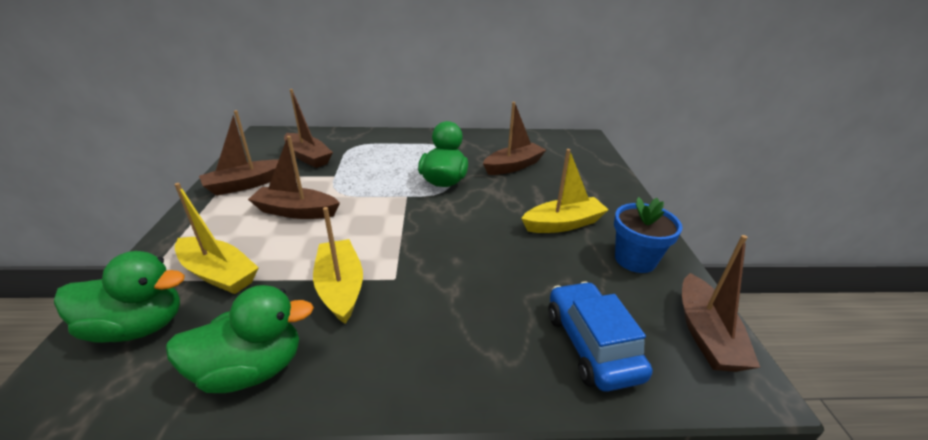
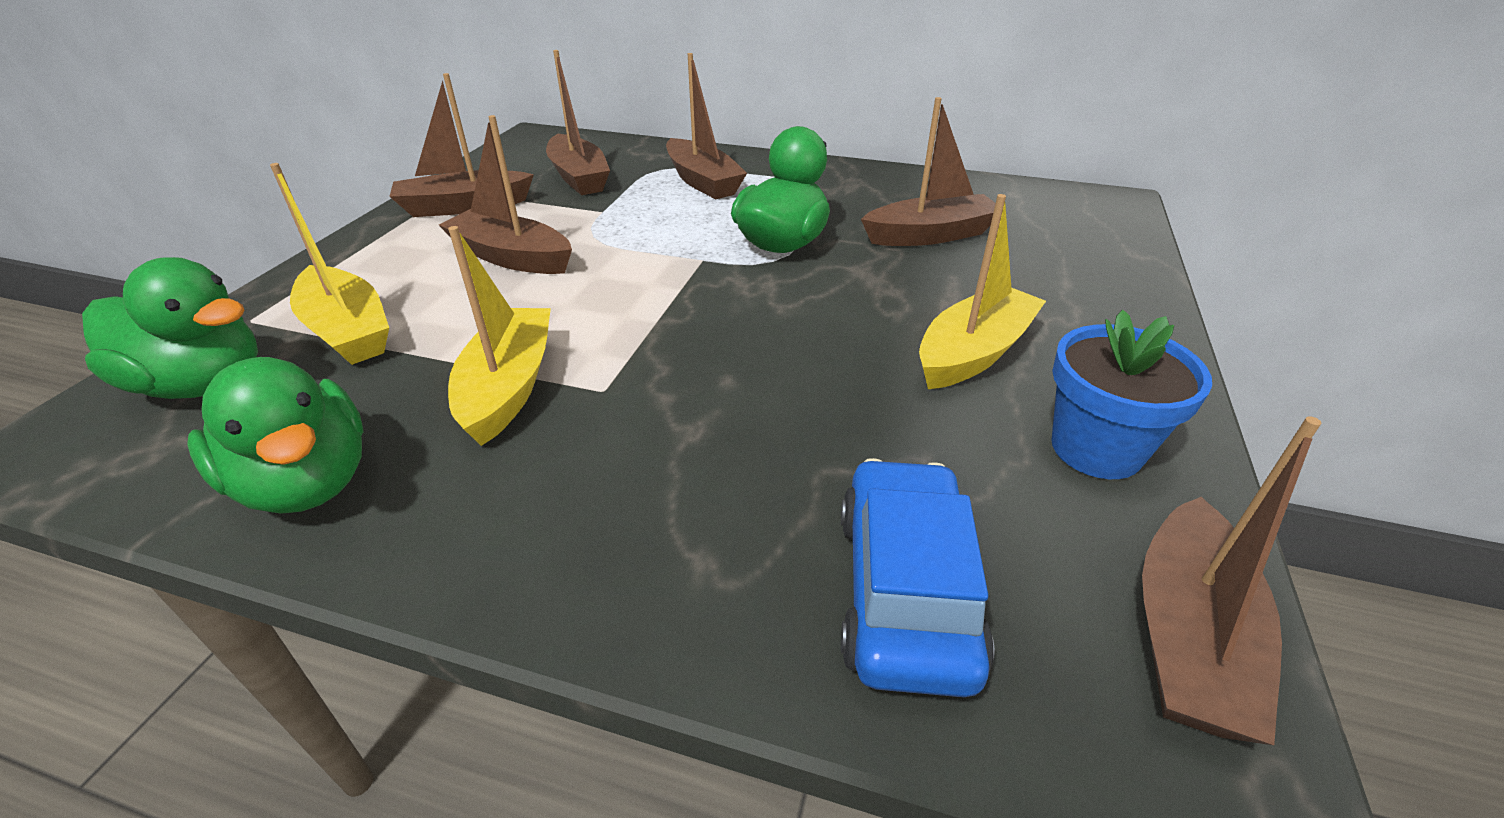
camera: 20 degrees right, 5 degrees up
(251, 369) = (307, 482): green duck -> green duck turned 45 degrees clockwise
(381, 151) = (702, 181): none -> brown boat
(563, 224) = (973, 353): yellow boat -> yellow boat turned 45 degrees counterclockwise

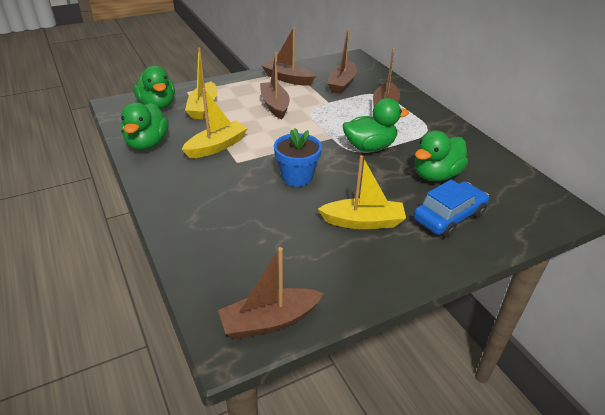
camera: 45 degrees right, 0 degrees up
(905, 591) = (224, 257): blue car -> blue car (449, 217)
(930, 235) = (436, 175): brown boat -> green duck
(1096, 448) = (343, 272): blue flower pot -> blue flower pot (297, 177)

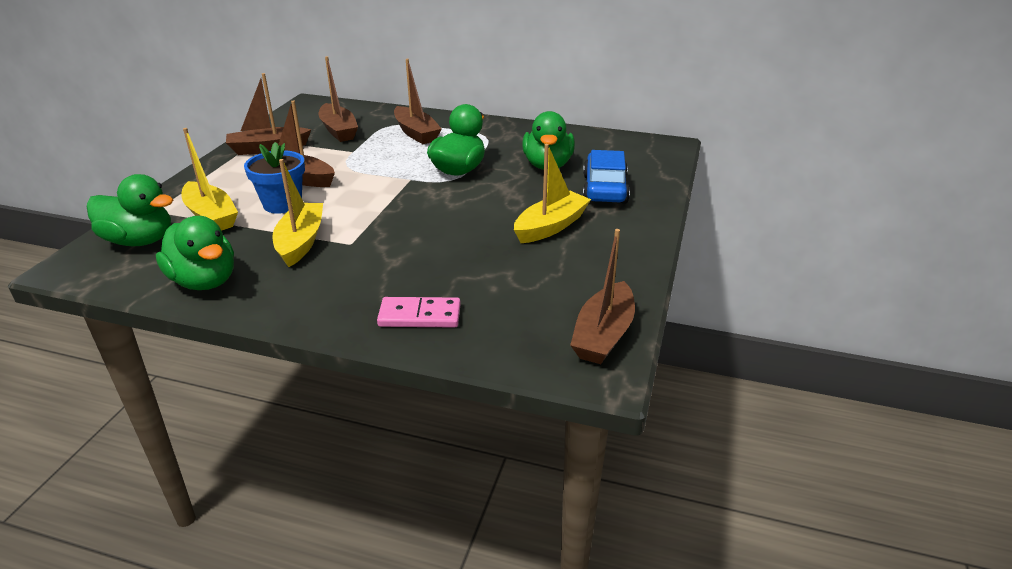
camera: 45 degrees left, 5 degrees down
(199, 230) = (419, 316): none -> pink domino
(297, 177) = (435, 225): blue flower pot -> blue flower pot (282, 204)

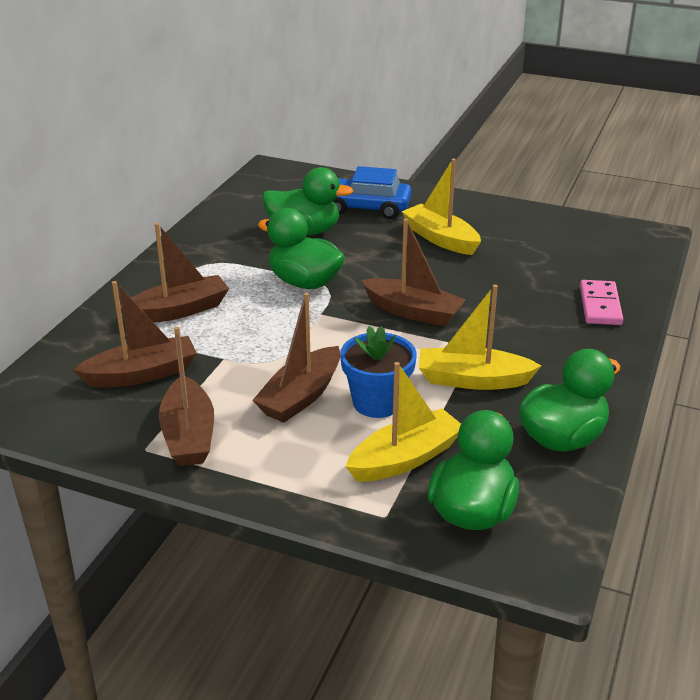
camera: 85 degrees left, 0 degrees up
(603, 335) = (608, 230): brown boat -> brown boat (413, 312)

